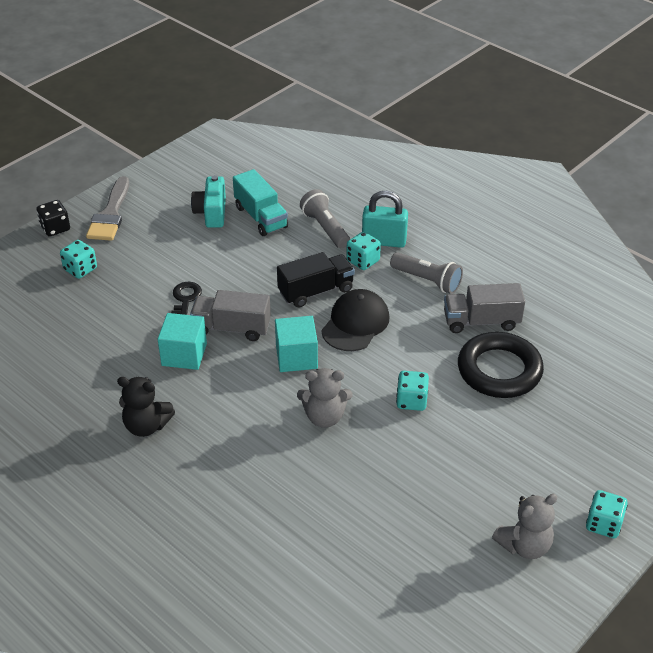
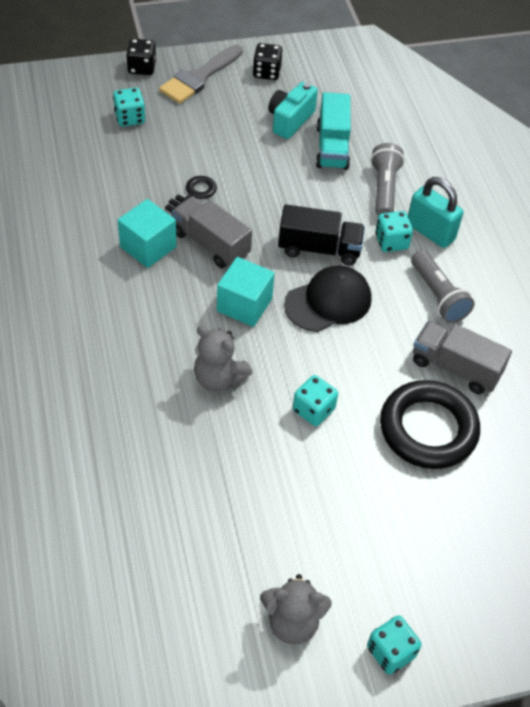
camera: 30 degrees right, 10 degrees up
(146, 426) = (60, 296): black teddy bear -> none
(161, 187) = (266, 72): none -> black dice

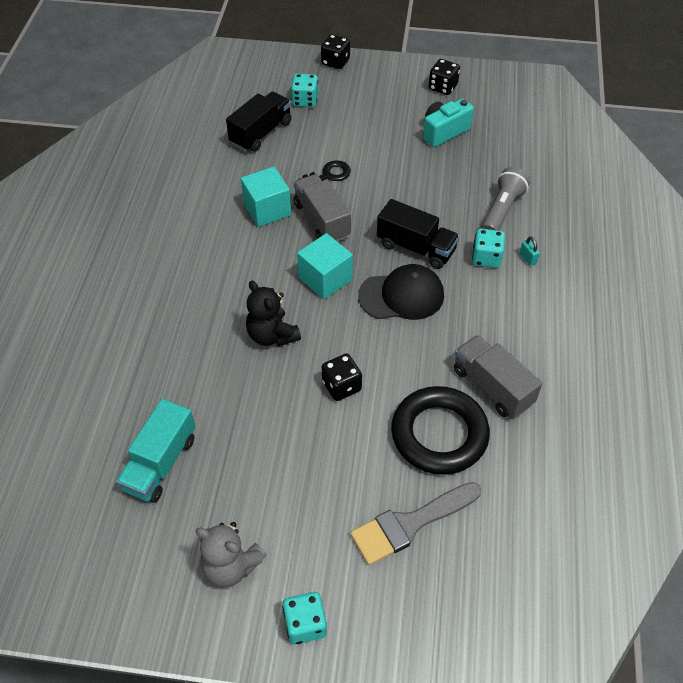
camera: 25 degrees right, 0 degrees up
(99, 164) = (261, 133): none -> black truck
(199, 77) = (381, 79): grey brush -> grey brush (410, 524)
(218, 378) = (272, 335): grey teddy bear -> black teddy bear
(313, 410) = (341, 386): turquoise dice -> black dice
(332, 147) = (471, 163): turquoise truck -> turquoise truck (160, 463)
(430, 232) = (528, 258): turquoise padlock -> turquoise padlock, size x0.42
(438, 296) = (507, 317): grey flashlight -> none

